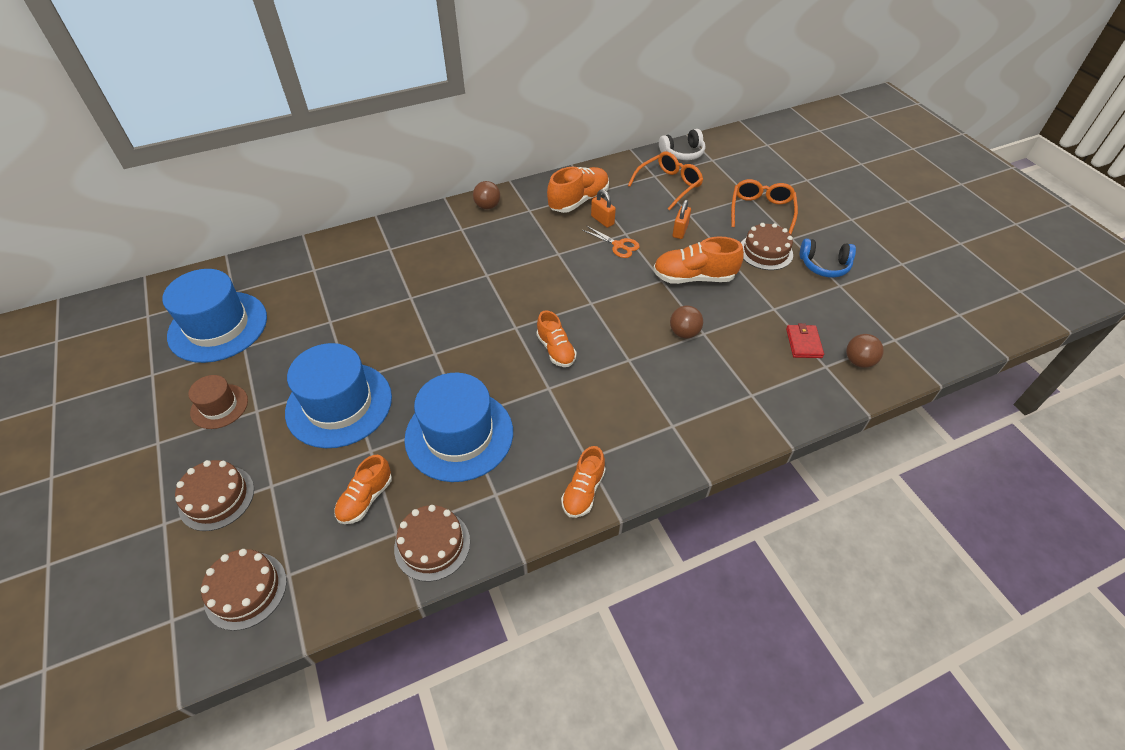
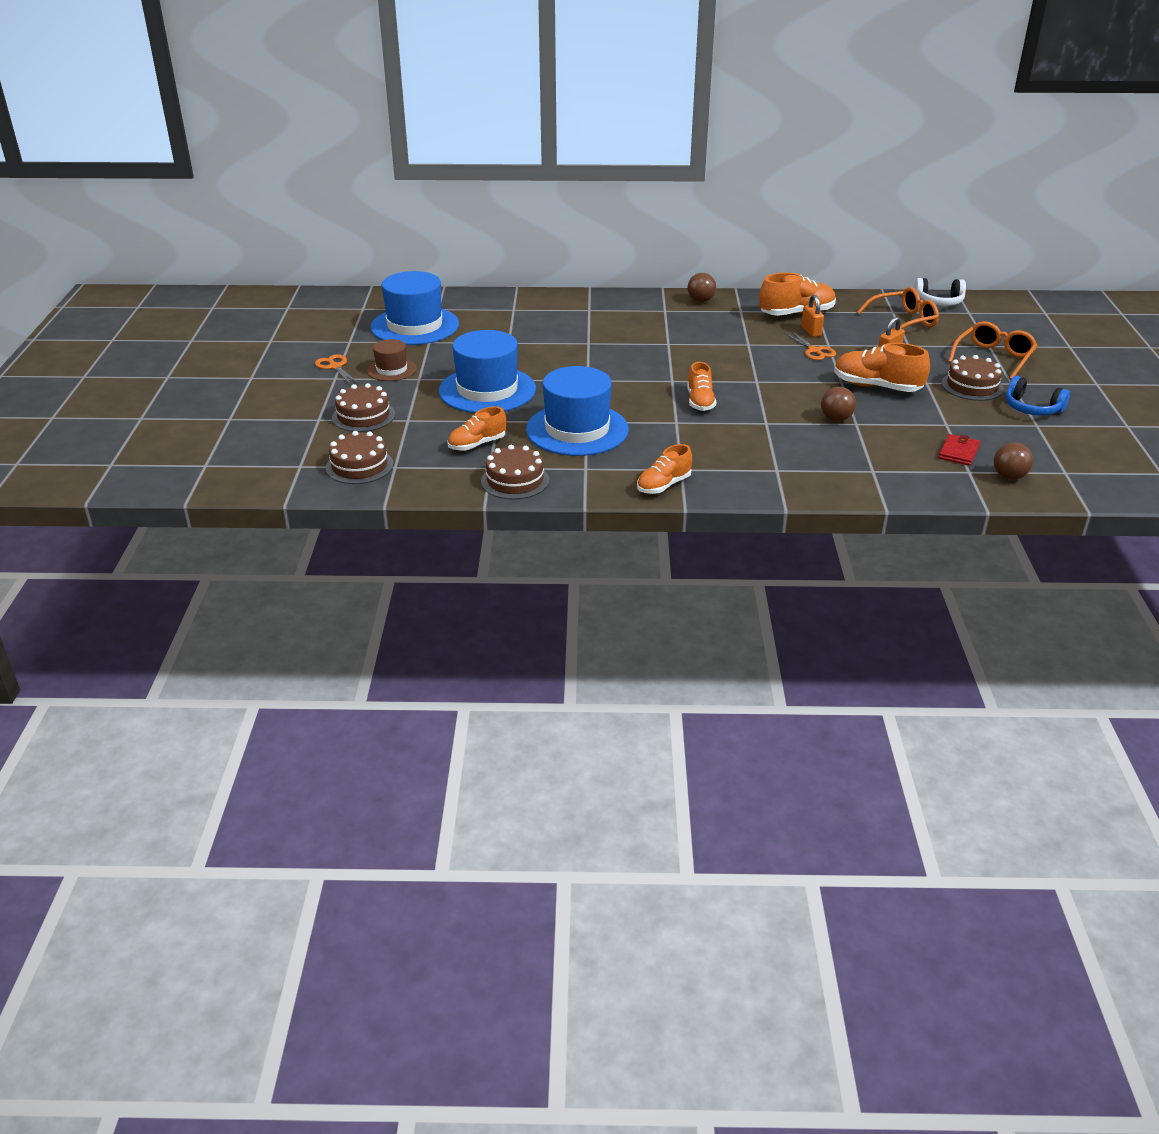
camera: 25 degrees right, 15 degrees down
(150, 423) = (335, 367): none -> orange scissors

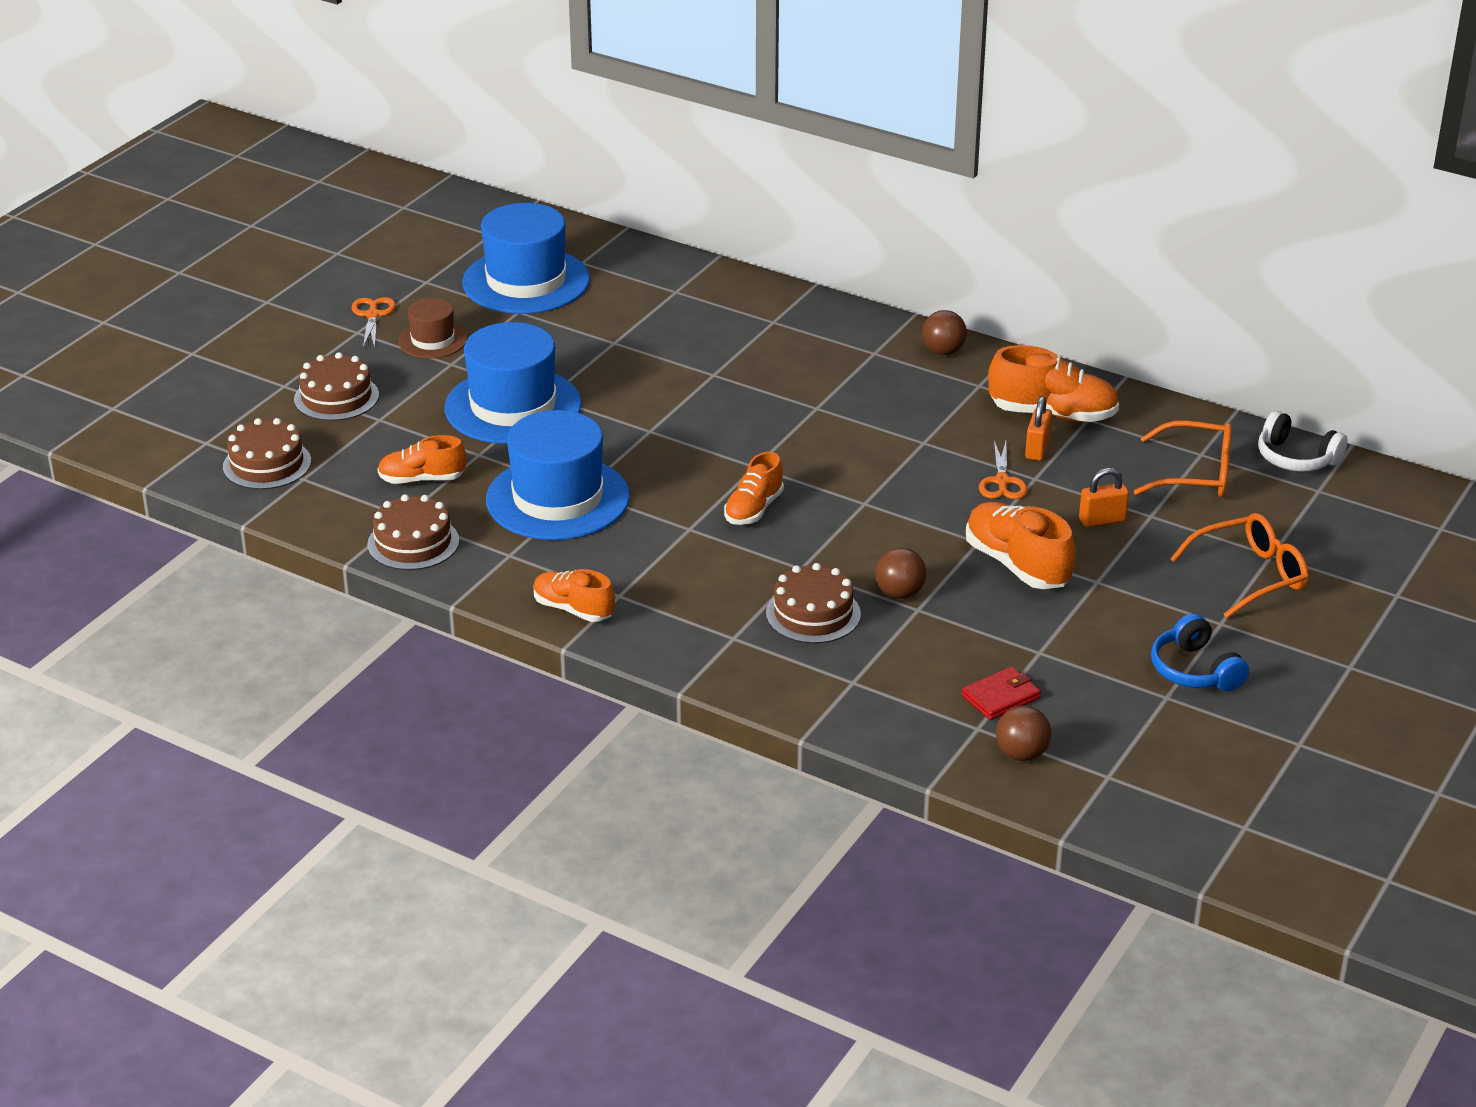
camera: 30 degrees right, 0 degrees up
(663, 485) = (573, 609): orange shoe -> orange shoe turned 45 degrees clockwise
(972, 386) = (1155, 608): brown cake -> brown cake (813, 614)

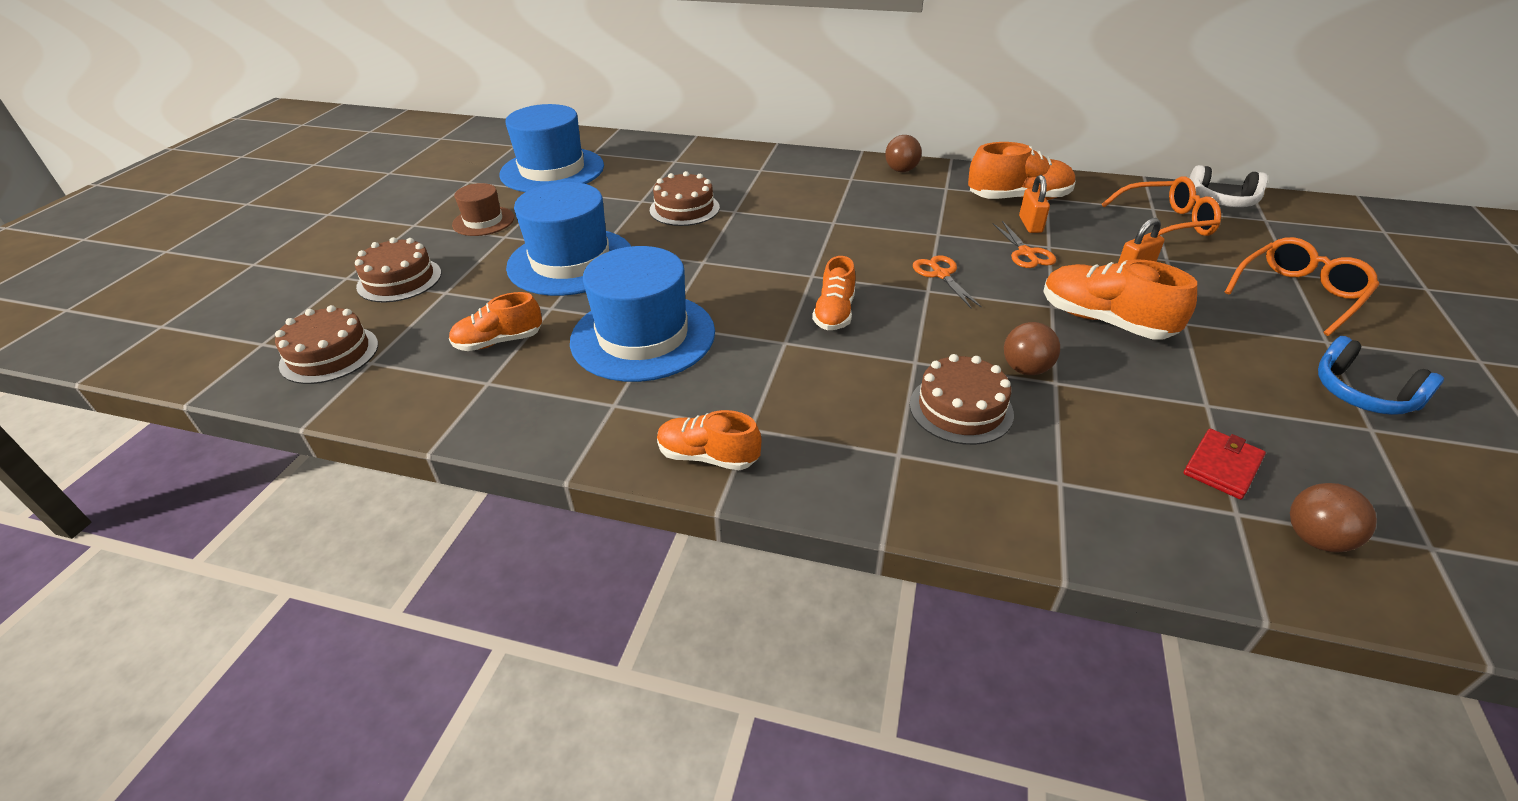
camera: 15 degrees left, 5 degrees up
(373, 315) = (426, 210): orange scissors -> orange scissors (941, 274)
(413, 543) = (503, 411): brown cake -> brown cake (684, 209)

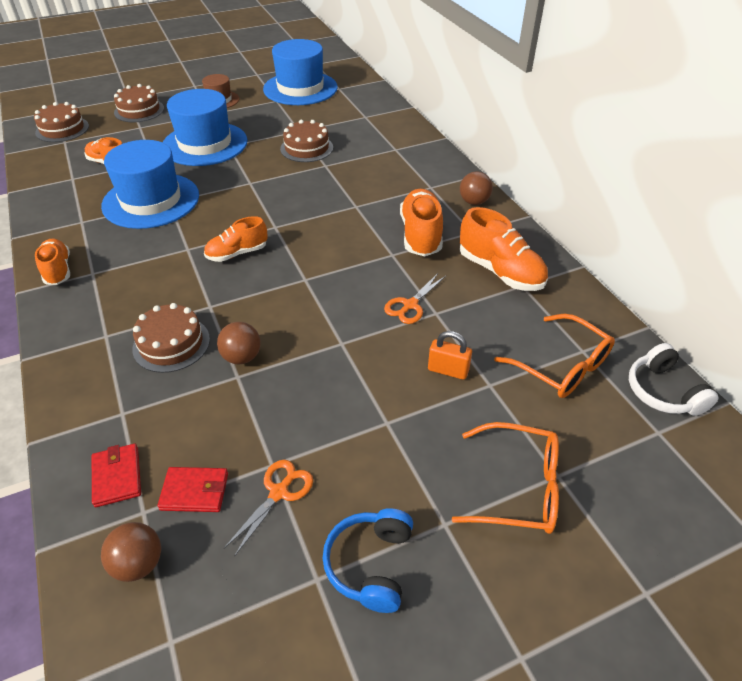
camera: 50 degrees right, 5 degrees up
(941, 274) = (333, 277): orange scissors -> orange scissors (279, 492)
(1030, 224) = (461, 292): orange padlock -> none
(1104, 321) = (345, 376): orange shoe -> orange shoe (421, 235)
(1169, 517) = (117, 476): none -> red wallet

